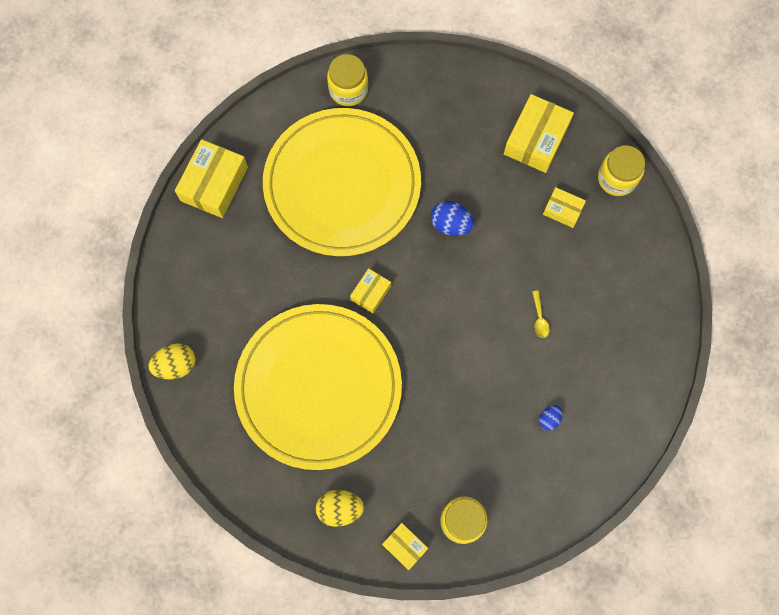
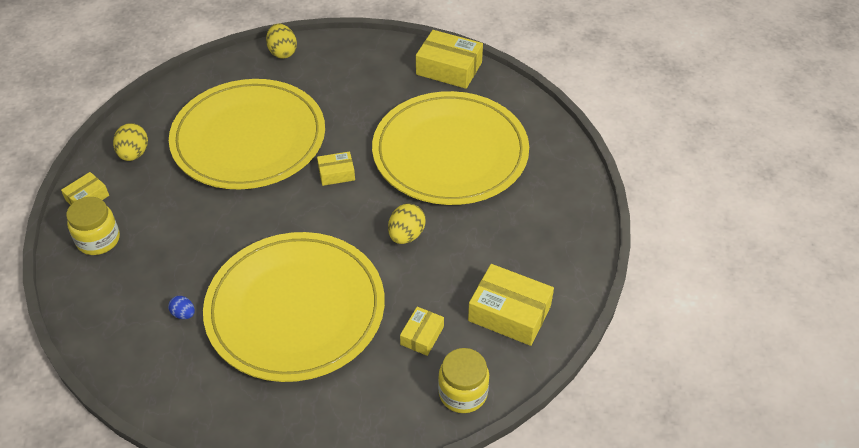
camera: 90 degrees right, 25 degrees down
(348, 90) = (554, 156): yellow jar -> none
(370, 293) = (336, 173): yellow box -> yellow box turned 45 degrees counterclockwise
(450, 224) = (406, 235): blue egg -> yellow egg
(539, 318) = (295, 309): yellow spoon -> yellow plate

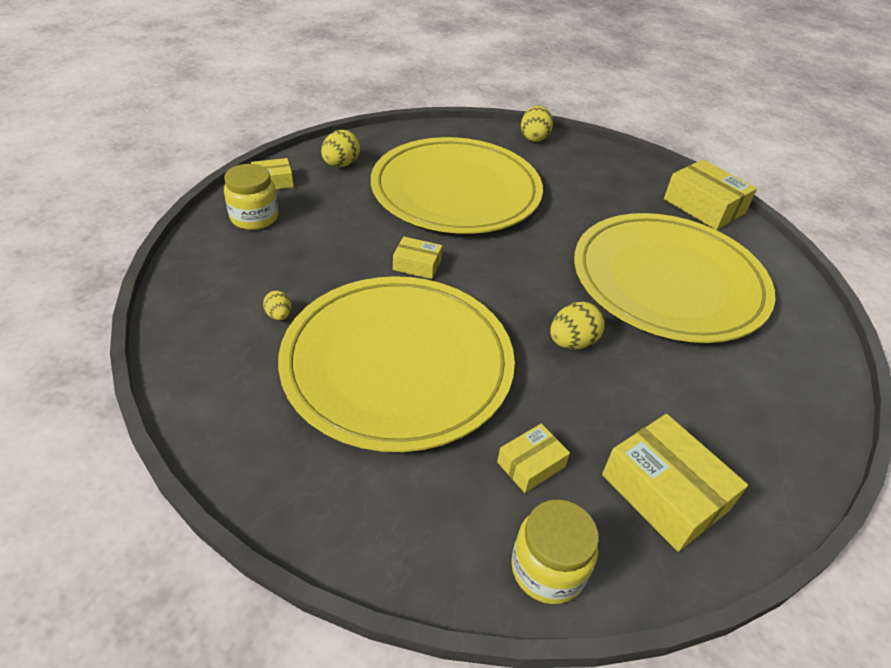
camera: 25 degrees right, 5 degrees down
(183, 314) = (279, 315): blue egg -> yellow egg
(336, 173) = (526, 252): yellow box -> yellow box (417, 265)

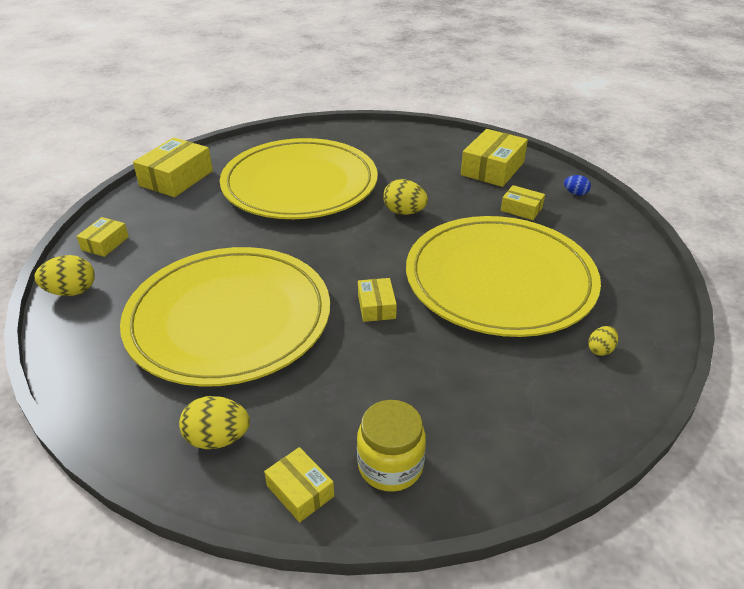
camera: 110 degrees left, 5 degrees down
(279, 315) = (515, 365): yellow egg -> yellow egg (600, 350)
(548, 569) = (575, 193): yellow jar -> blue egg
(595, 157) = (105, 243): none -> yellow box

